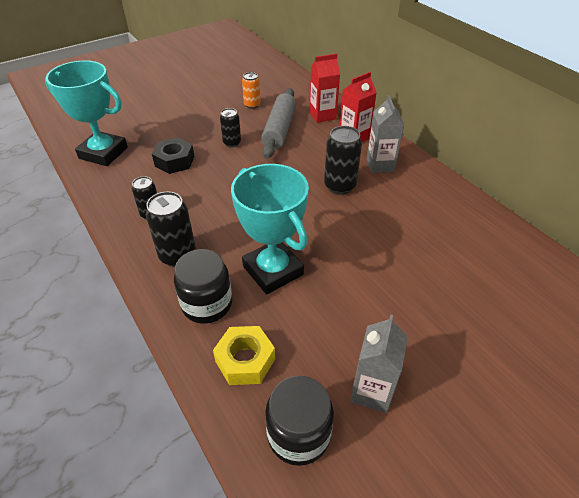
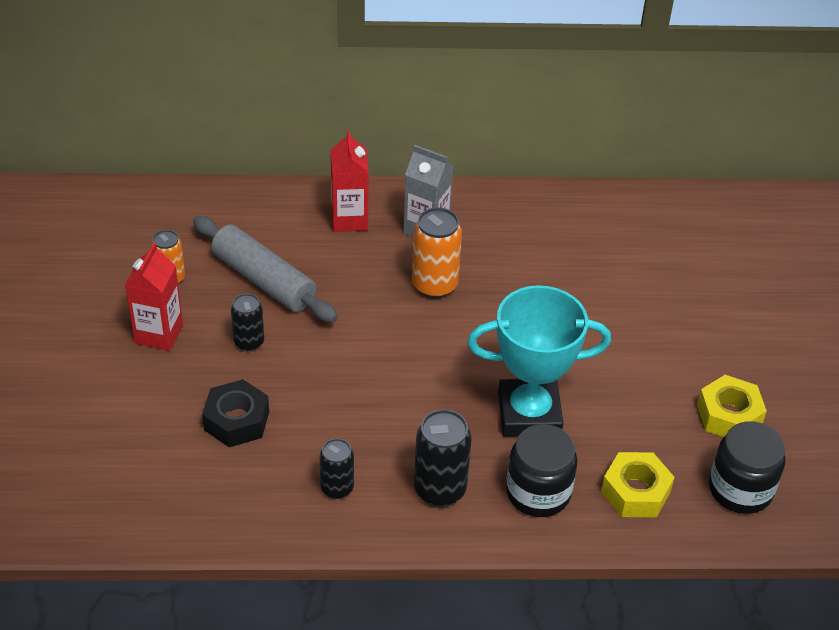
camera: 60 degrees left, 0 degrees up
(103, 153) = (137, 496): turquoise trophy -> none
(322, 115) = (271, 221): red carton -> red carton (159, 334)
(339, 186) = (434, 285): black can -> orange can
(371, 391) = (729, 415): grey carton -> yellow nut

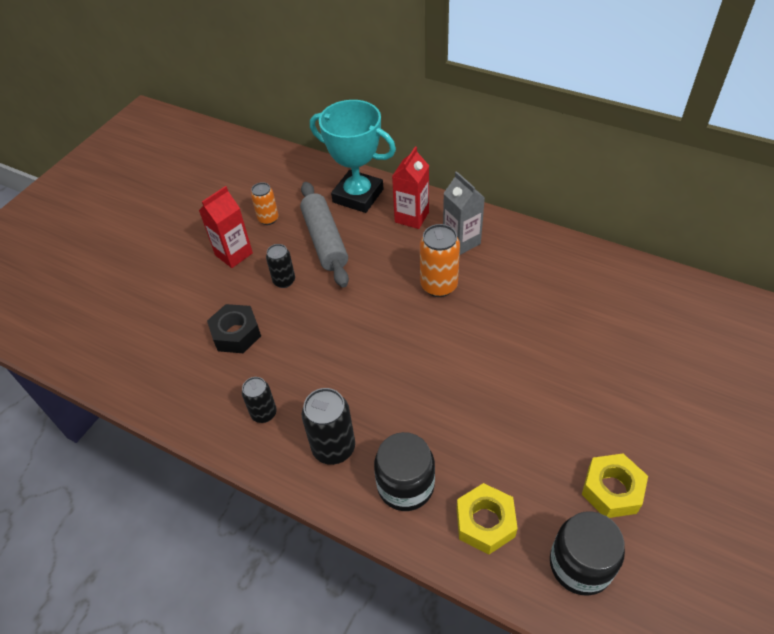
camera: 35 degrees right, 5 degrees up
(529, 414) = (442, 415): turquoise trophy -> turquoise trophy (358, 196)

